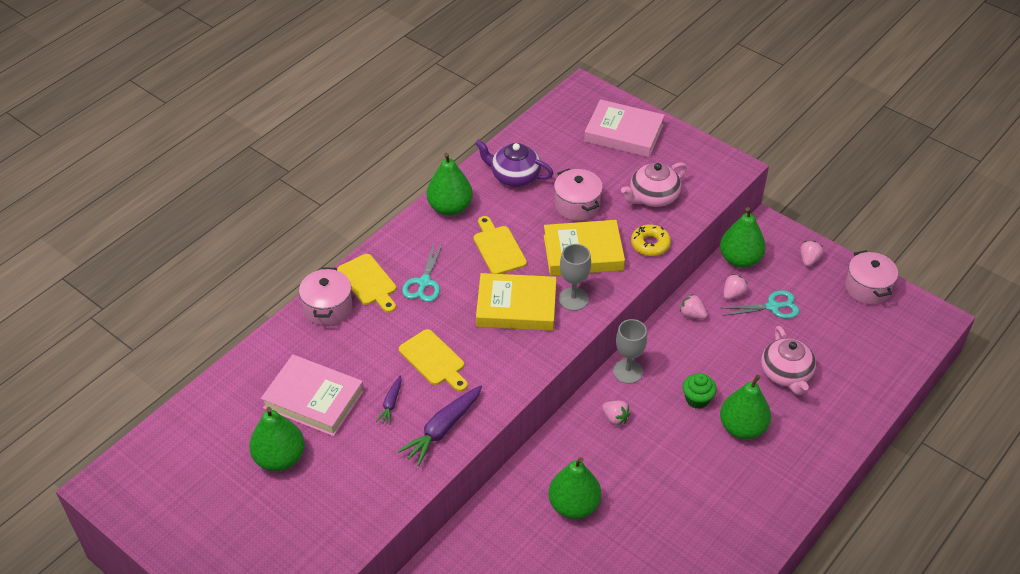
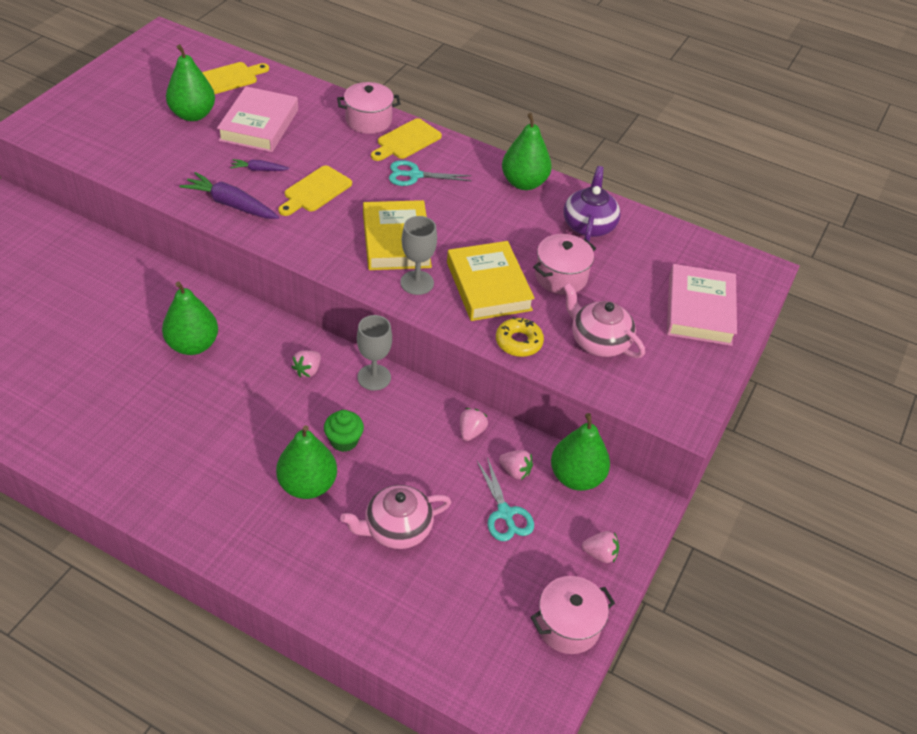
camera: 75 degrees right, 0 degrees up
(498, 248) = (476, 221): yellow cutting board -> yellow cutting board (228, 78)

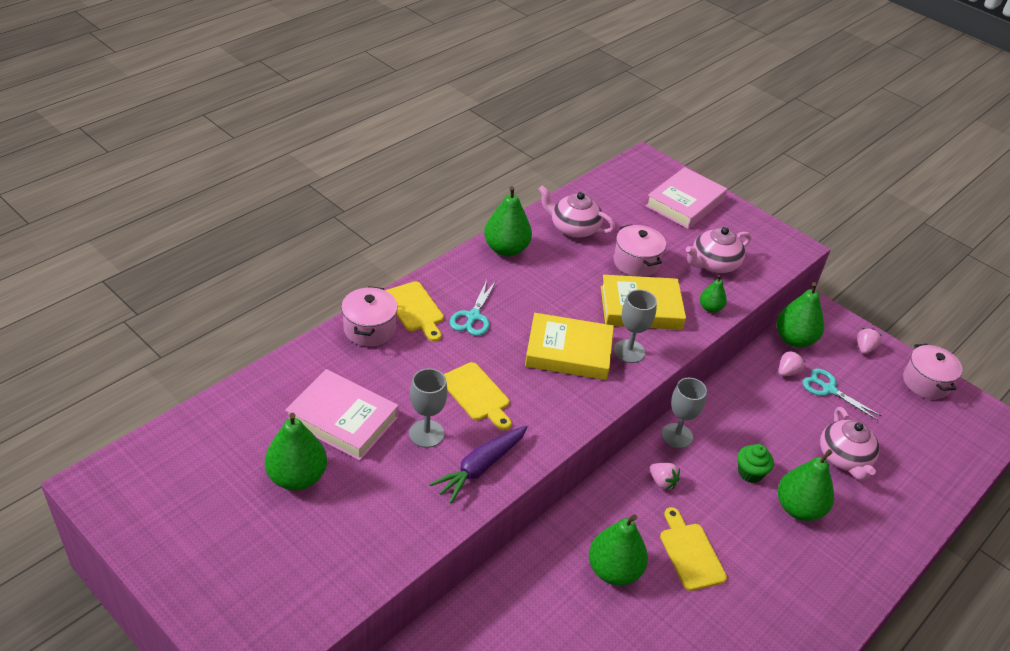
camera: 75 degrees left, 5 degrees down
(228, 78) = (234, 431): yellow cutting board -> yellow cutting board (690, 553)
(259, 170) = (426, 433): purple carrot -> grey goblet
(471, 431) = (745, 387): pink strawberry -> none
(505, 513) = (828, 389): turquoise scissors -> turquoise scissors turned 135 degrees counterclockwise
(518, 342) = (710, 308): yellow donut -> green pear
(589, 225) = (573, 228): purple teapot -> pink teapot
(699, 310) = (685, 203): pink book -> pink book turned 75 degrees counterclockwise

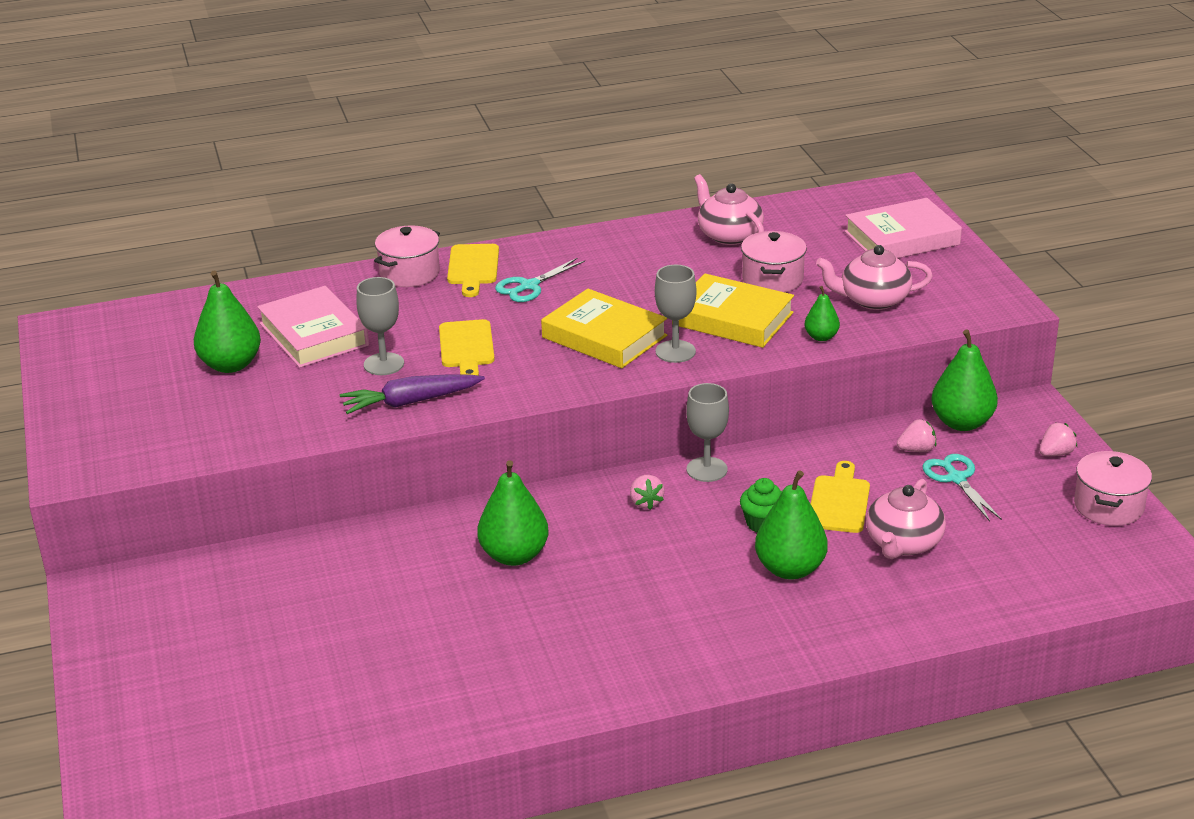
camera: 35 degrees right, 10 degrees down
(506, 249) = (627, 238): green pear -> none
(690, 553) = (615, 567): yellow cutting board -> yellow cutting board (839, 501)

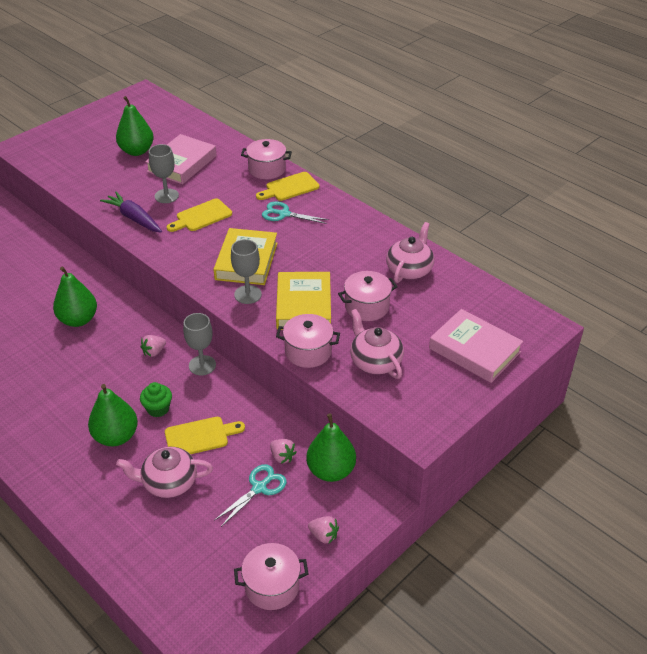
camera: 60 degrees right, 10 degrees up
(821, 337) = (308, 352): green pear -> pink pot

